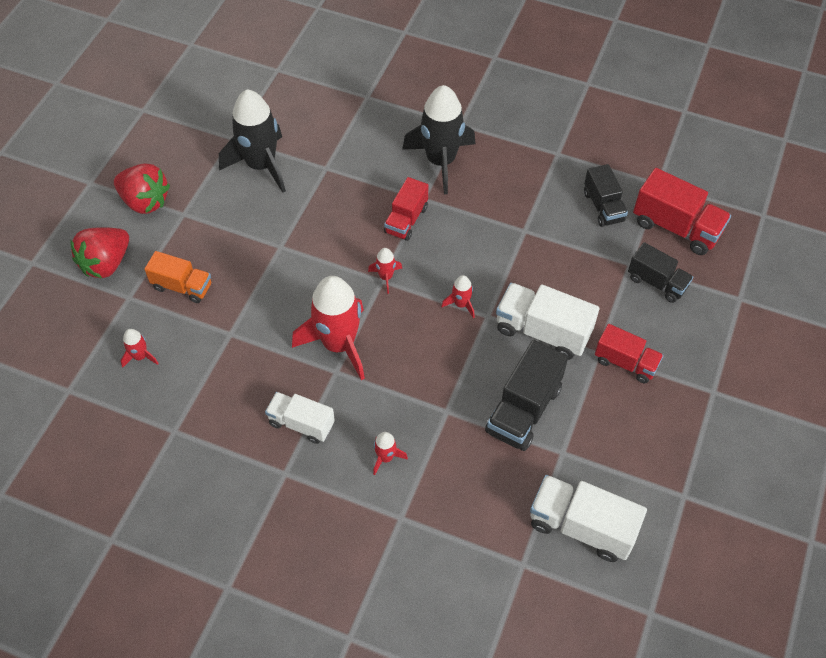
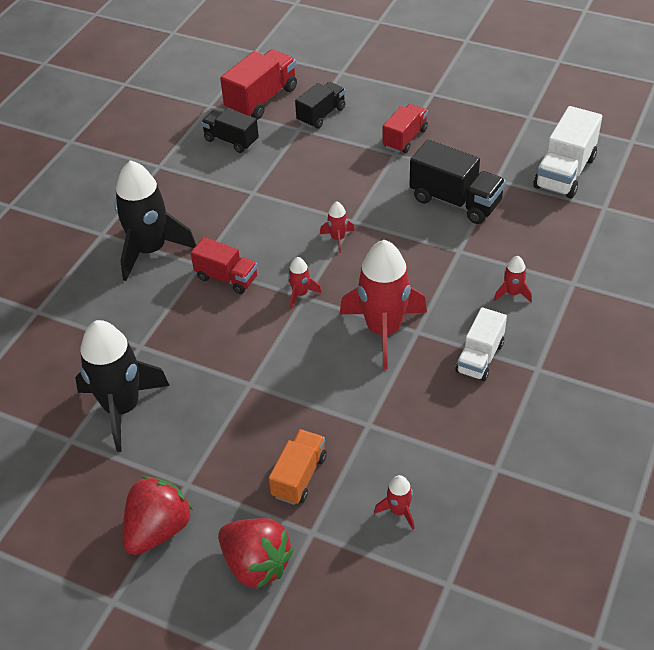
camera: 85 degrees left, 10 degrees down
(542, 331) = (371, 186): white truck -> none
(603, 207) = (231, 140): black truck -> black truck turned 135 degrees counterclockwise

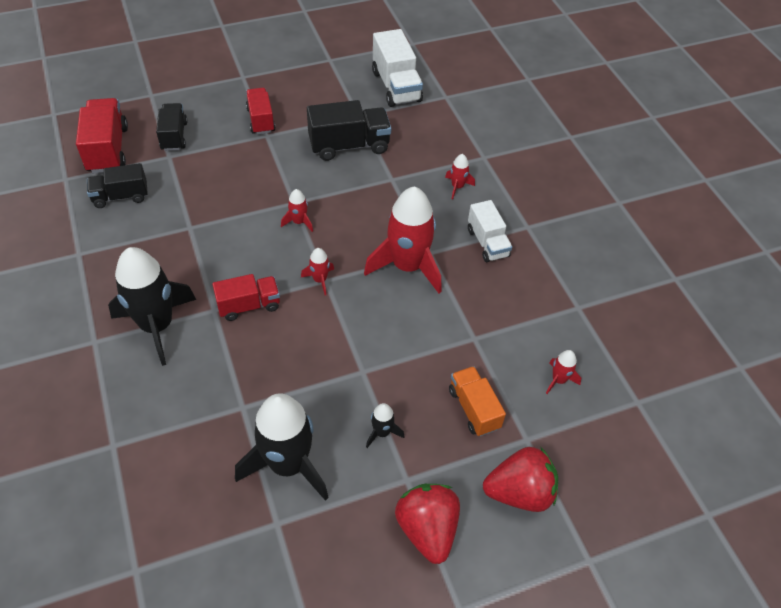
camera: 50 degrees left, 5 degrees up
(210, 438) = (382, 432): none -> black rocket

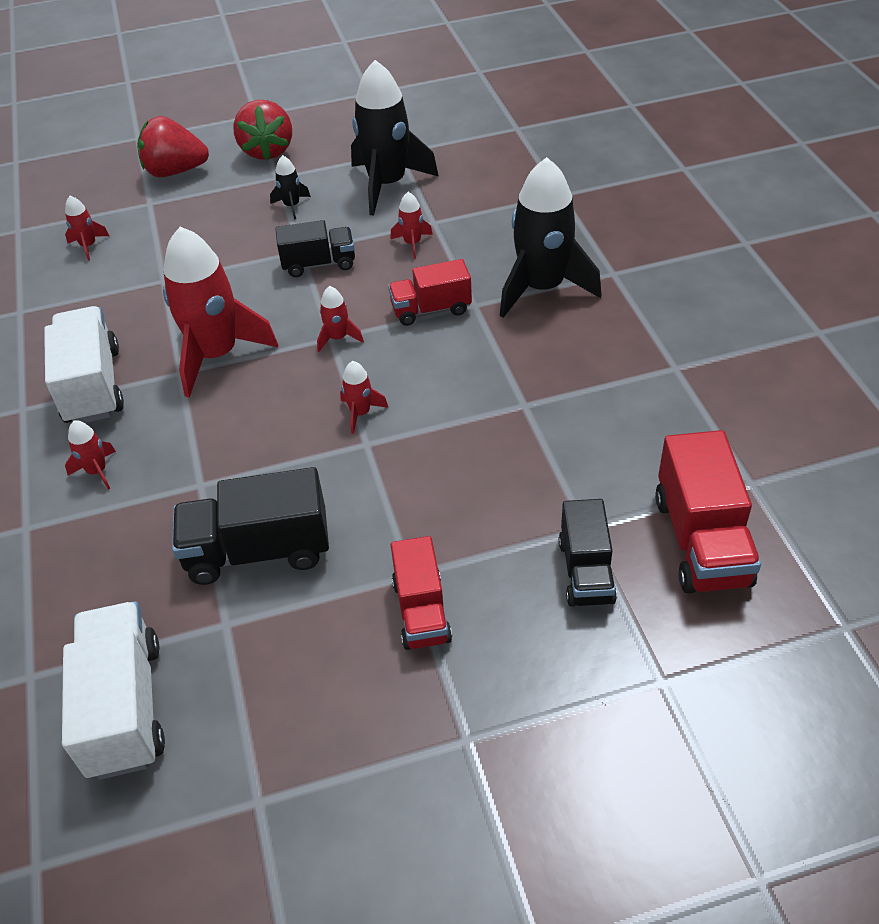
camera: 170 degrees left, 5 degrees down
(121, 196) = (645, 451): black truck -> black truck (319, 264)
(263, 379) = (412, 243): none -> red rocket
(474, 409) = (191, 223): orange truck -> none
(487, 243) = (93, 386): white truck -> white truck, size x1.52

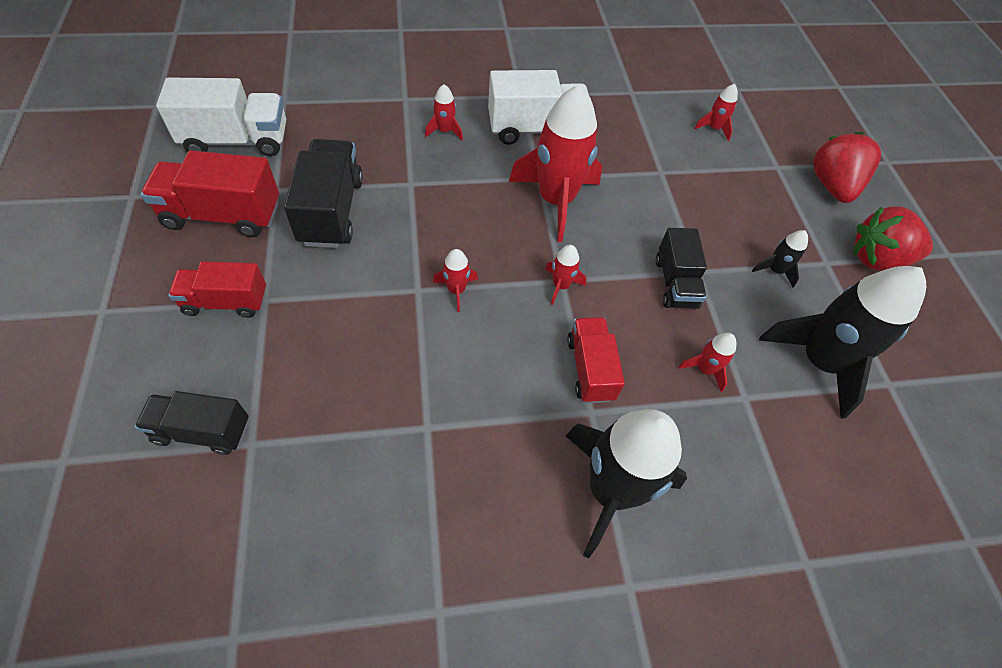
camera: 90 degrees right, 10 degrees up
(701, 541) = (184, 550): red truck -> red truck (223, 215)

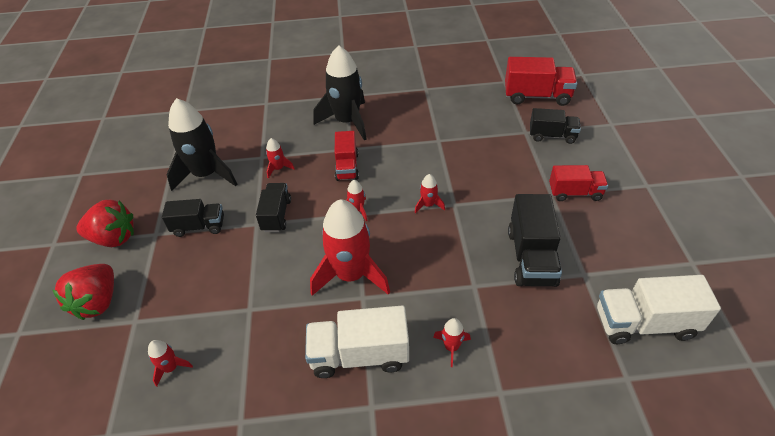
camera: 170 degrees left, 10 degrees down
(223, 215) = (612, 250): red truck -> red truck (537, 96)
(775, 270) = (199, 226): black rocket -> black truck

